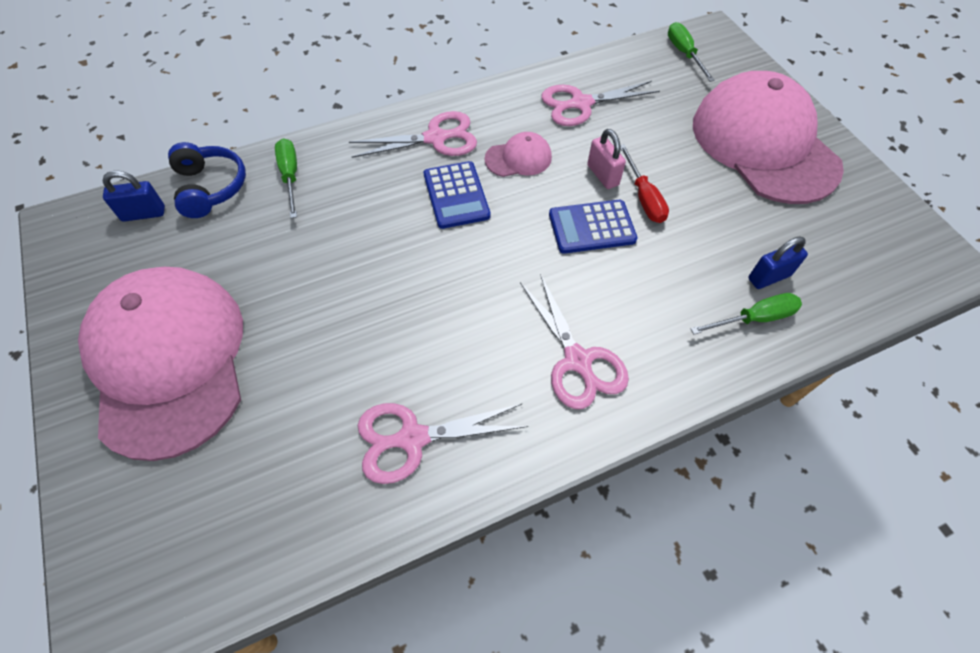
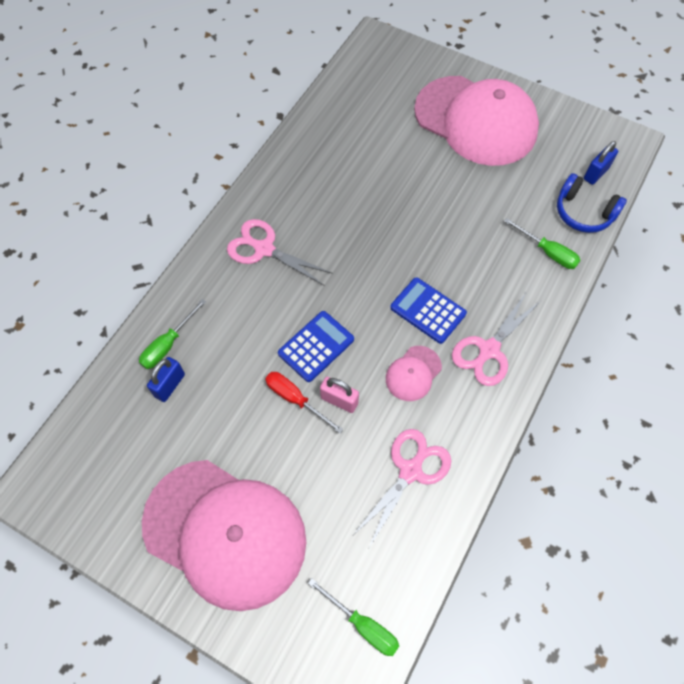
camera: 145 degrees right, 5 degrees up
(413, 438) = (321, 161): pink scissors -> none

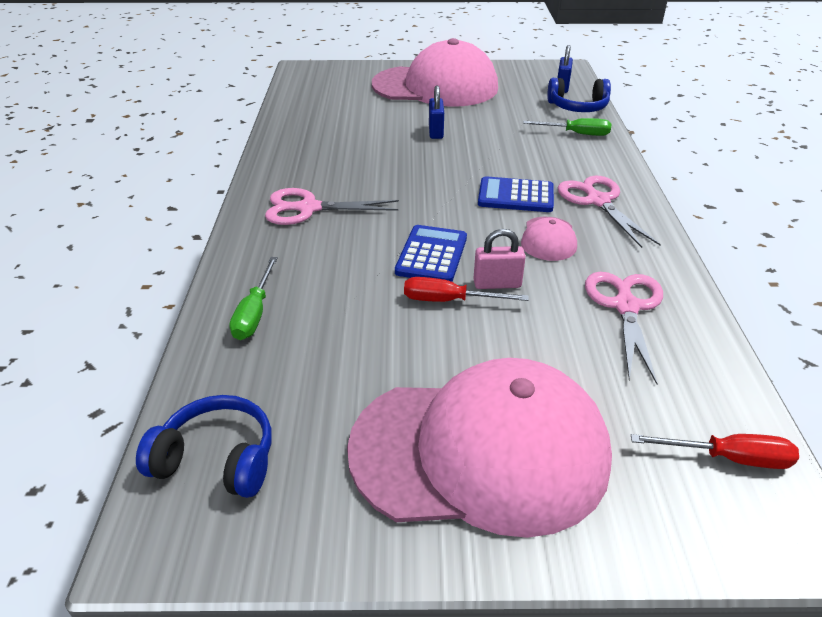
camera: 30 degrees left, 25 degrees down
(86, 454) = (217, 459): none -> blue headphones
(170, 385) = (285, 346): blue padlock -> blue padlock (435, 132)
(363, 625) = (728, 458): green screwdriver -> red screwdriver
(489, 350) = (598, 201): pink scissors -> pink scissors turned 150 degrees clockwise

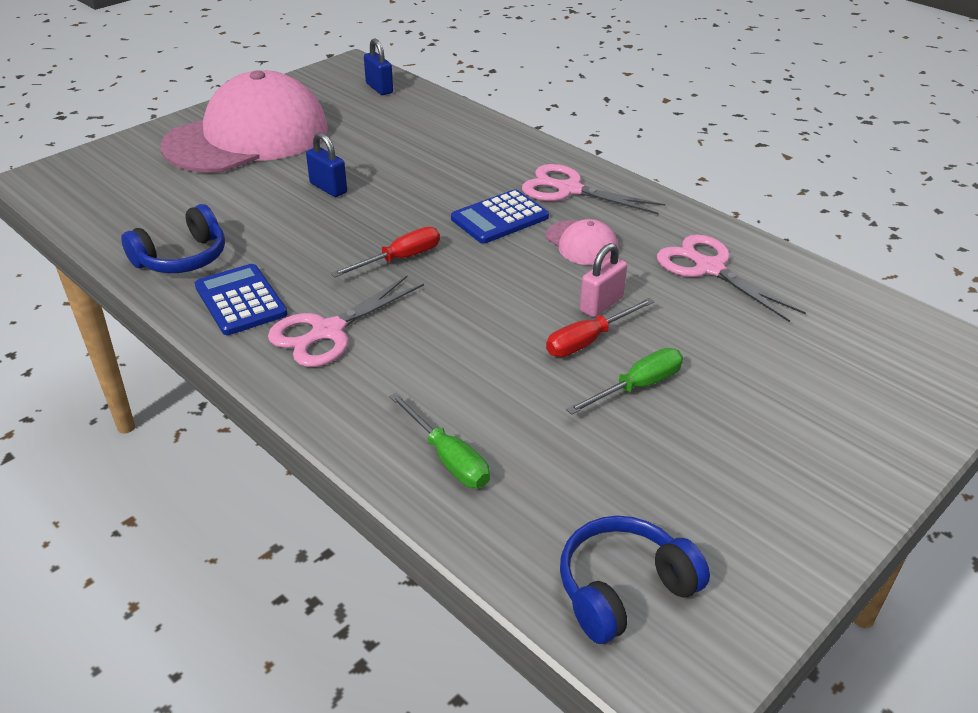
camera: 45 degrees left, 0 degrees up
(432, 255) = (514, 310): blue calculator -> blue calculator (241, 300)
(480, 451) = (777, 436): pink cap -> none
(576, 134) = (462, 132): green screwdriver -> green screwdriver (637, 387)
(577, 107) = (424, 104): blue headphones -> blue headphones (182, 258)
(728, 458) = (899, 336): red screwdriver -> red screwdriver (400, 259)

